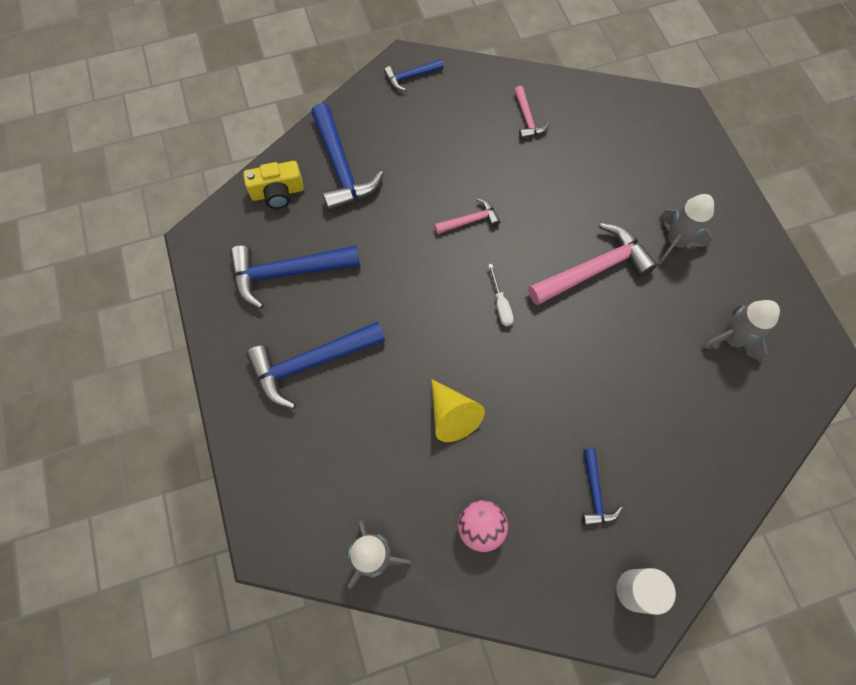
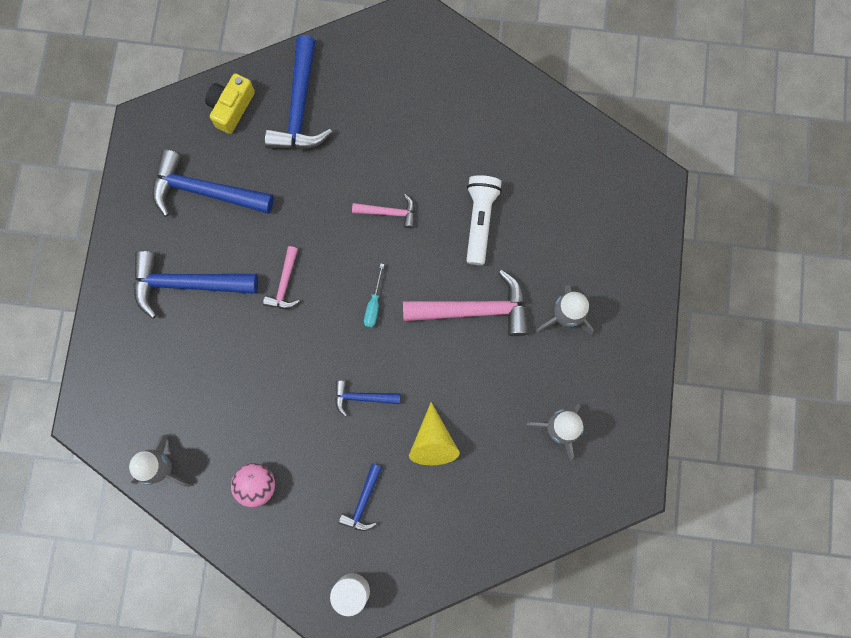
camera: 25 degrees right, 10 degrees up
(277, 193) = (231, 108): yellow camera -> yellow camera turned 105 degrees clockwise
(410, 77) = (411, 37): blue hammer -> blue hammer (362, 397)
(452, 415) = (281, 383): yellow cone -> yellow cone (433, 442)
(500, 304) = (374, 304): white screwdriver -> turquoise screwdriver
(527, 119) = (498, 131): pink hammer -> pink hammer (284, 284)
(554, 194) = (480, 221): none -> white flashlight

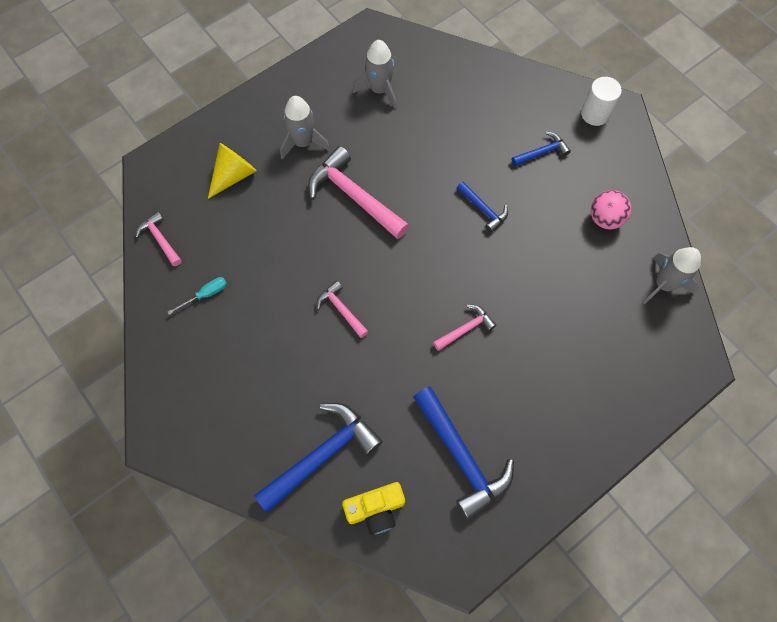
camera: 135 degrees left, 10 degrees down
(186, 284) = (539, 396): blue hammer -> none
(374, 304) = (417, 258): turquoise screwdriver -> turquoise screwdriver (206, 295)
(433, 442) = (463, 147): yellow cone -> yellow cone (233, 175)
(480, 221) = (287, 246): white flashlight -> none
(577, 137) = (160, 239): none -> pink hammer

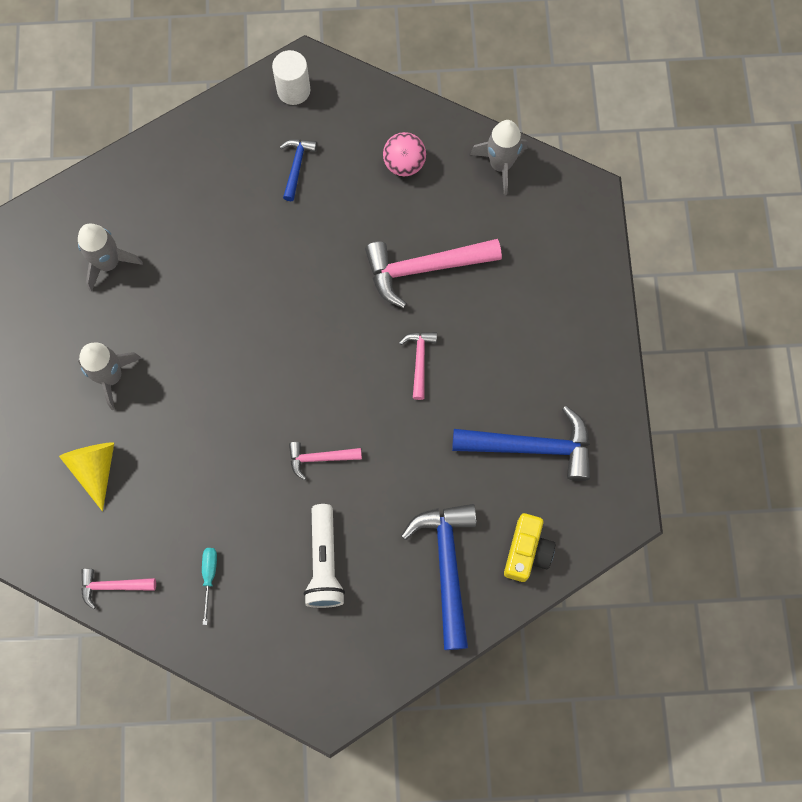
camera: 55 degrees left, 5 degrees up
(266, 364) = (324, 562): none -> white flashlight
(354, 196) = (209, 368): pink hammer -> pink hammer (424, 268)
(483, 210) = (315, 261): blue hammer -> none

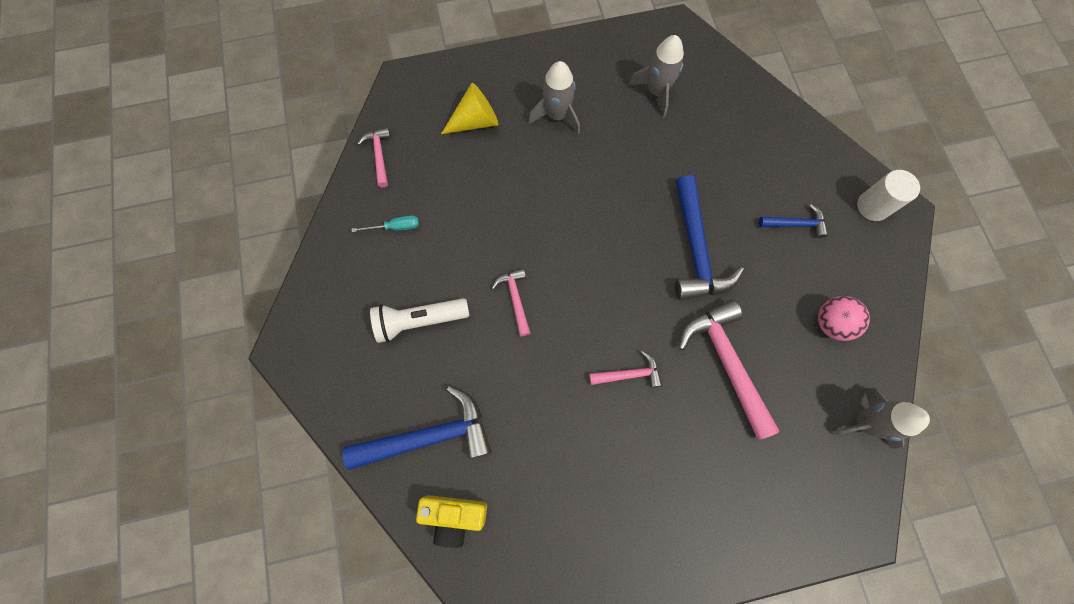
camera: 80 degrees right, 0 degrees up
(532, 447) = (563, 505): blue hammer -> blue hammer (696, 250)

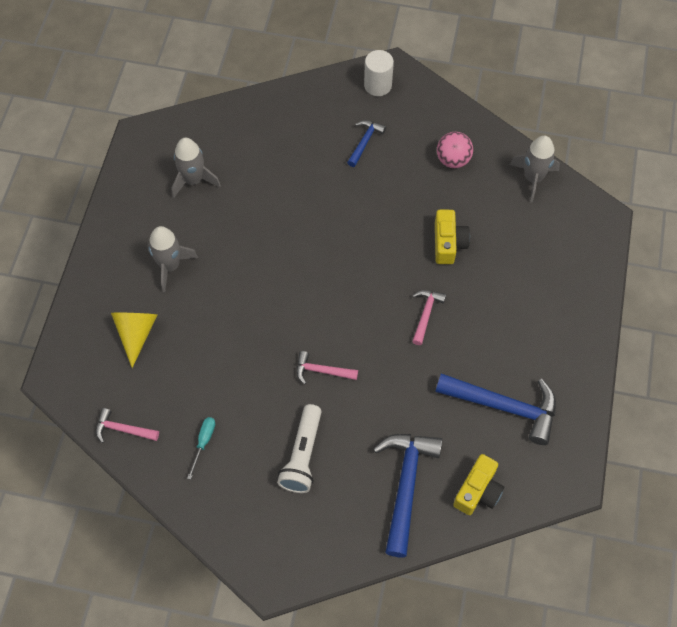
camera: 65 degrees left, 10 degrees down
(696, 250) = (349, 220): blue hammer -> blue hammer (504, 407)
(725, 362) = (448, 243): pink hammer -> yellow camera

